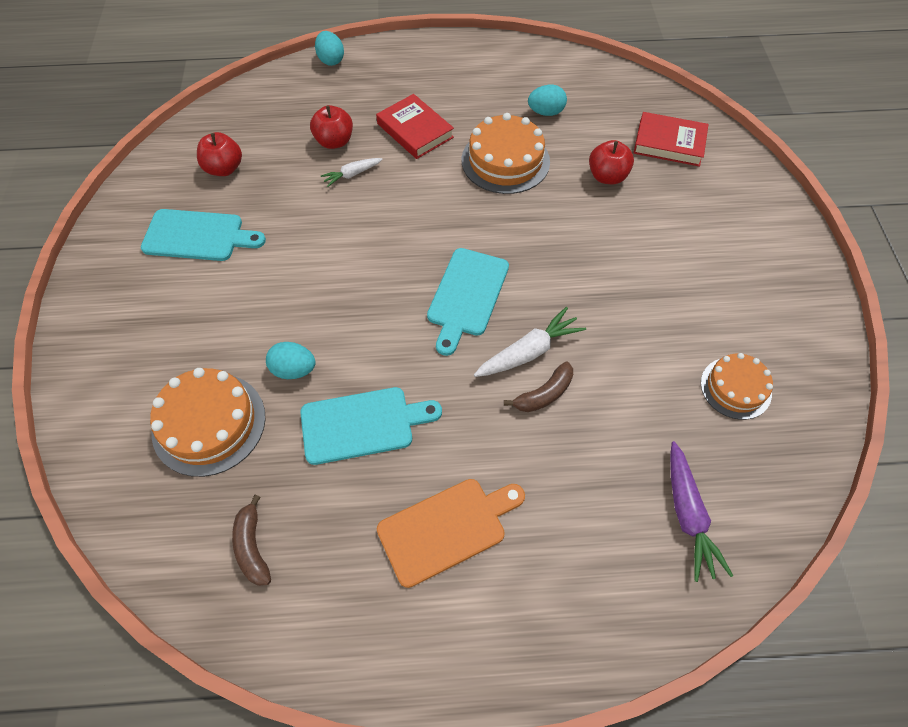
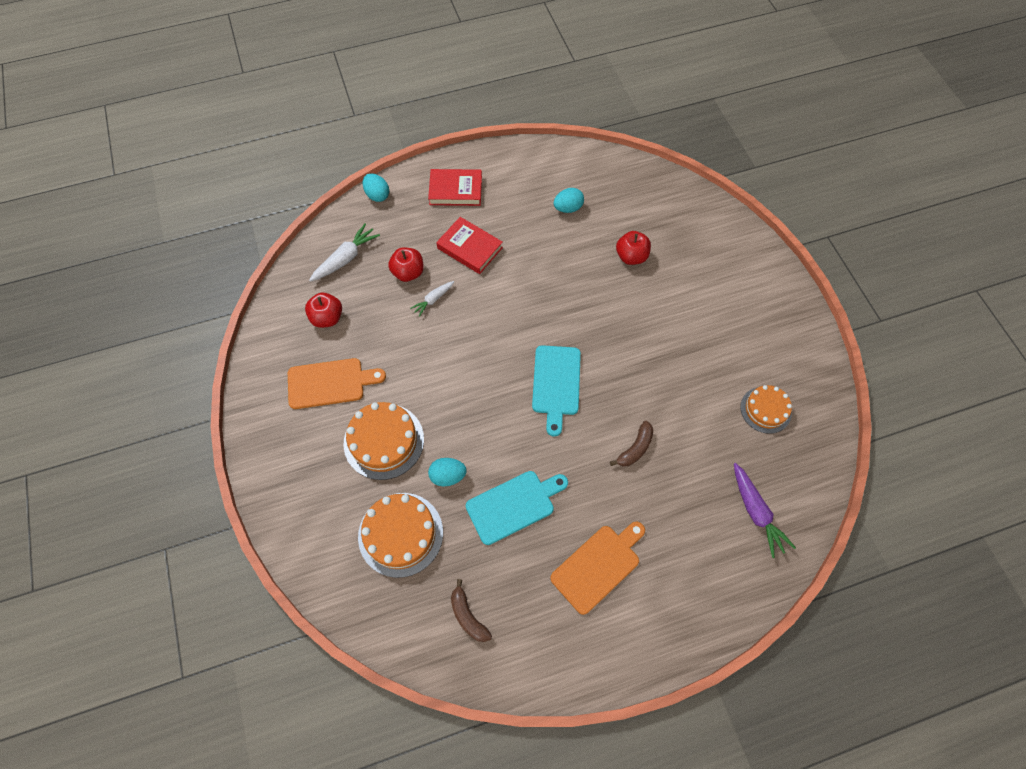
camera: 15 degrees left, 5 degrees up
(198, 236) = (330, 383): turquoise cutting board -> orange cutting board
(505, 160) = (549, 260): orange cake -> orange cake (384, 441)
(529, 351) = (615, 418): white carrot -> white carrot (346, 258)
(669, 143) = (670, 216): red book -> red book (455, 190)

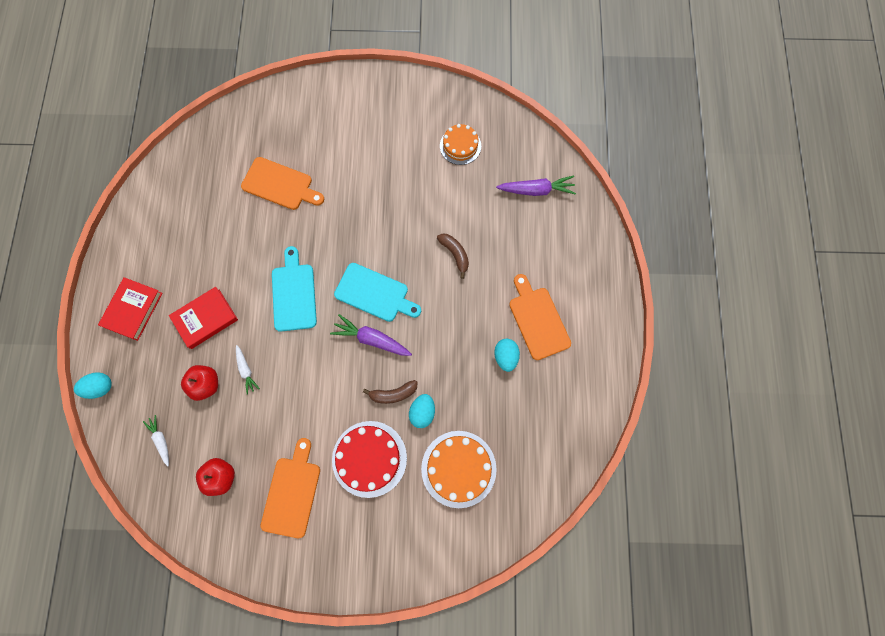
camera: 70 degrees left, 10 degrees up
(346, 258) = (161, 440): white carrot -> white carrot, size x0.61
(384, 441) = (369, 458): orange cake -> red cake
(468, 616) = (543, 434): brown banana -> brown banana (393, 394)
(507, 398) = (371, 339): none -> purple carrot
(514, 505) = (467, 367): turquoise cutting board -> turquoise cutting board (294, 294)
(568, 208) = (204, 217): turquoise egg -> turquoise egg (505, 357)
(631, 257) = (280, 185): red apple -> orange cutting board

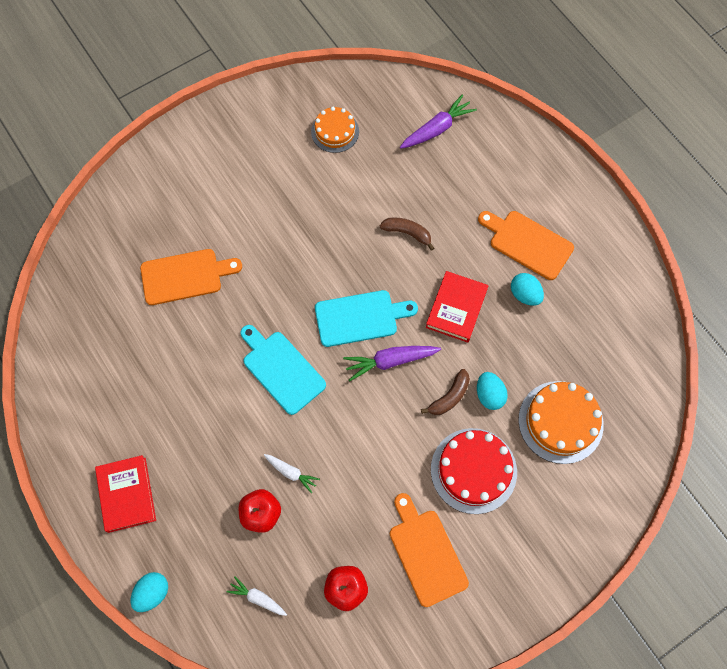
camera: 35 degrees left, 5 degrees down
(205, 319) = (210, 452): red book -> red book (456, 308)

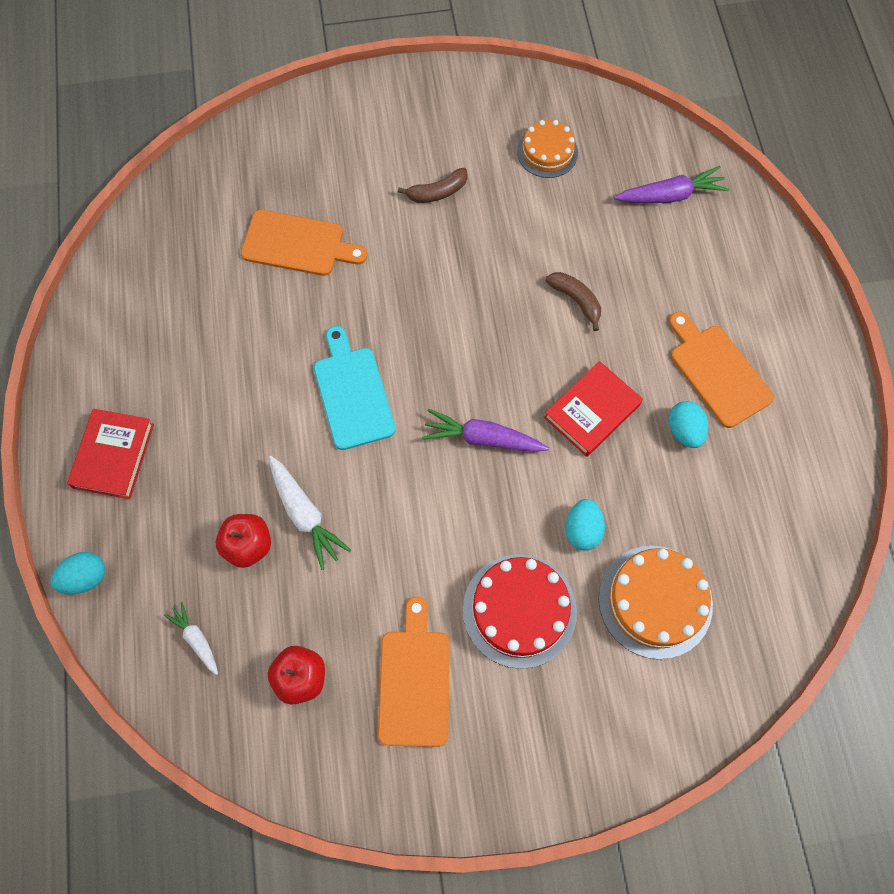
camera: 25 degrees right, 0 degrees up
(291, 473) = (305, 515): white carrot -> white carrot, size x1.65
(360, 318) = (472, 373): turquoise cutting board -> none
(449, 397) = (533, 511): brown banana -> brown banana (437, 192)

